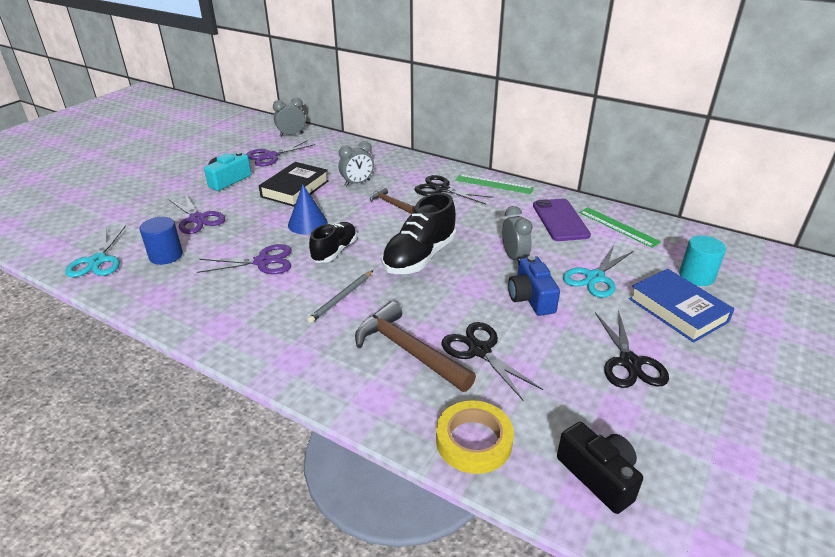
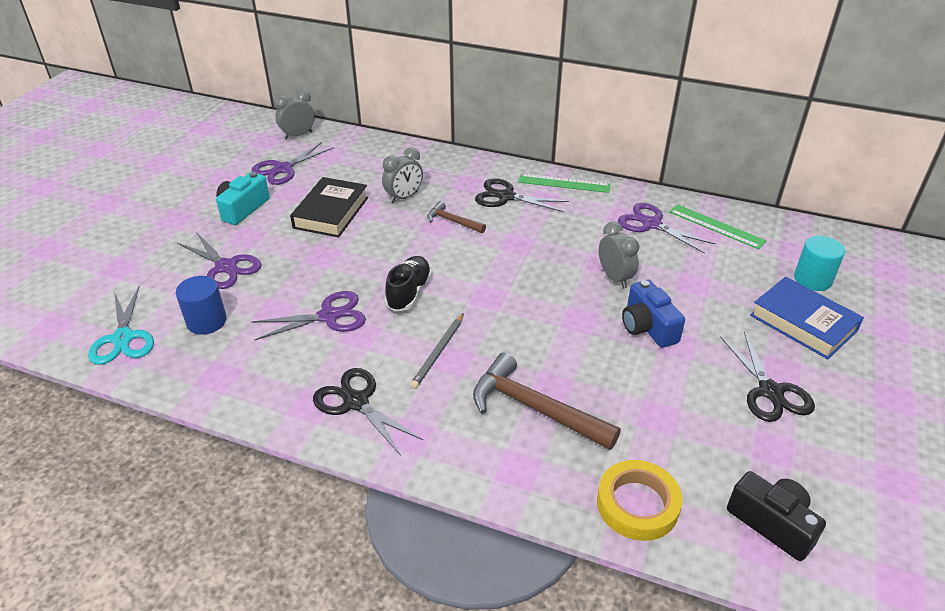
camera: 10 degrees left, 5 degrees up
(307, 223) = (363, 259): blue cone -> none
(419, 257) = (509, 289): black shoe -> none
(479, 350) = (612, 398): black scissors -> black scissors (356, 402)
(560, 220) = (651, 224): purple phone -> purple scissors
(595, 277) = (708, 293): turquoise scissors -> none

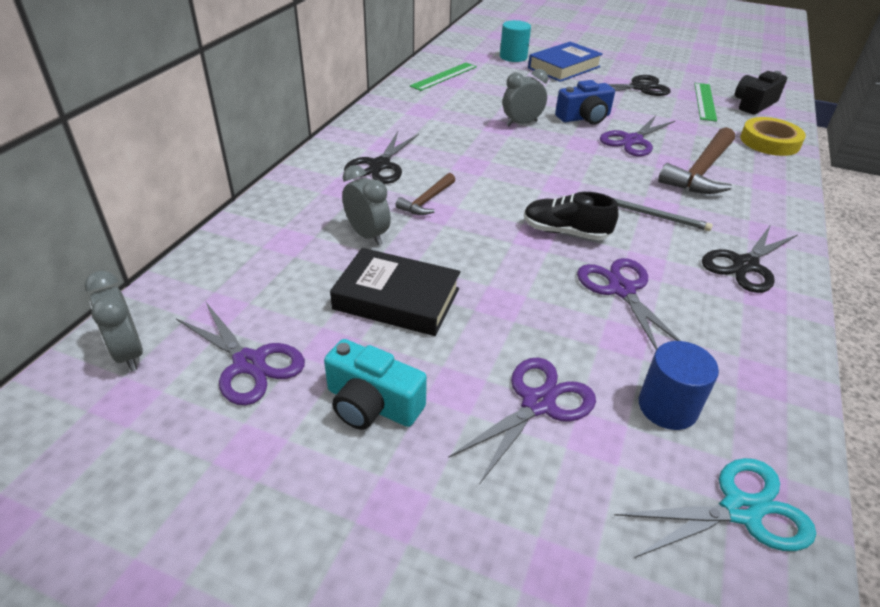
camera: 90 degrees left, 0 degrees up
(564, 183) = (359, 132): green ruler -> green ruler (704, 101)
(651, 224) = (439, 100): purple scissors -> purple scissors (632, 140)

